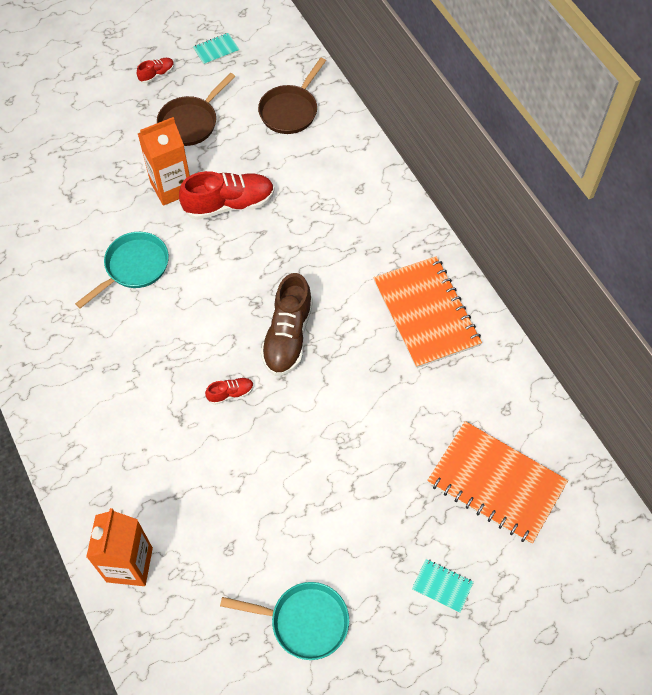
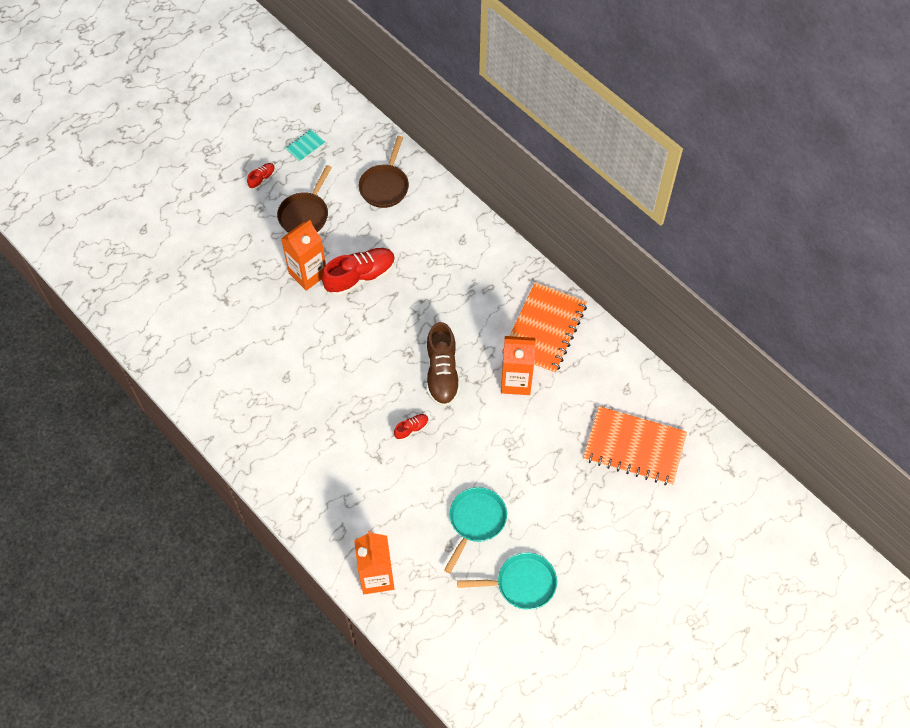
camera: 15 degrees left, 0 degrees up
(134, 267) = (300, 347): turquoise pan -> turquoise pan (476, 521)
(373, 366) = (516, 381): none -> orange carton
(426, 313) = (544, 329): orange notebook -> orange notebook turned 60 degrees clockwise
(442, 586) = (615, 532): turquoise notebook -> none

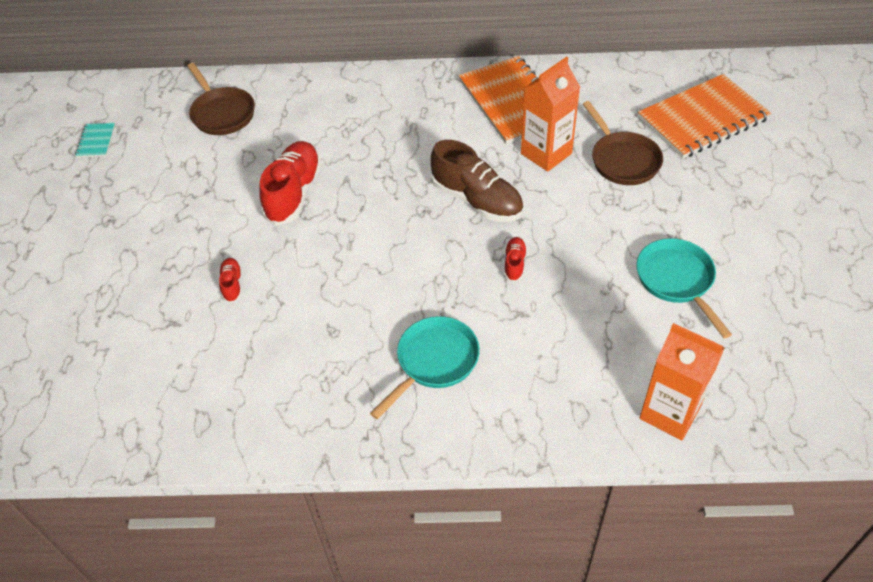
camera: 45 degrees left, 10 degrees down
(262, 179) = (80, 196): red shoe -> red shoe (232, 284)
(305, 214) = (168, 189): brown pan -> brown pan (622, 160)
(308, 274) = (236, 231): orange carton -> none
(522, 584) = (786, 289): turquoise pan -> turquoise pan (434, 362)

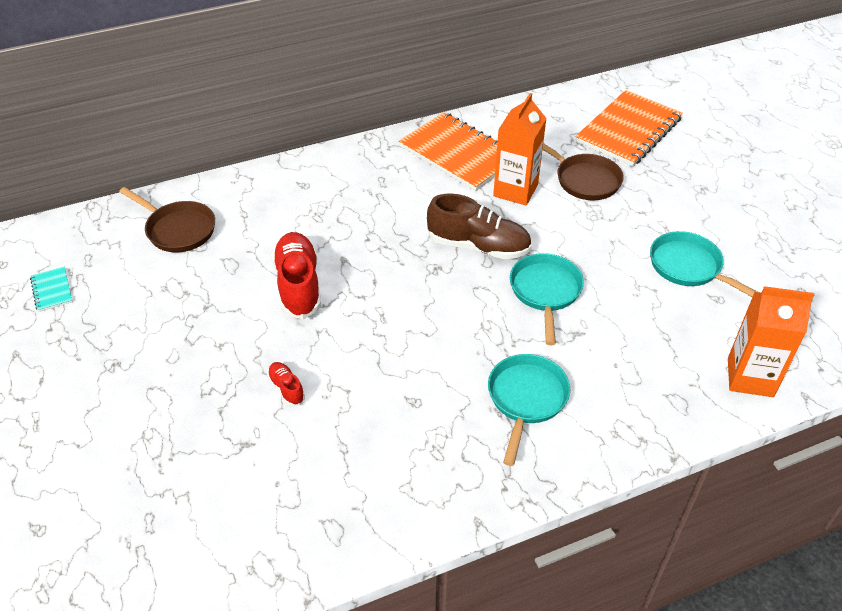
camera: 25 degrees left, 5 degrees down
(514, 264) = (545, 292): red shoe -> turquoise pan

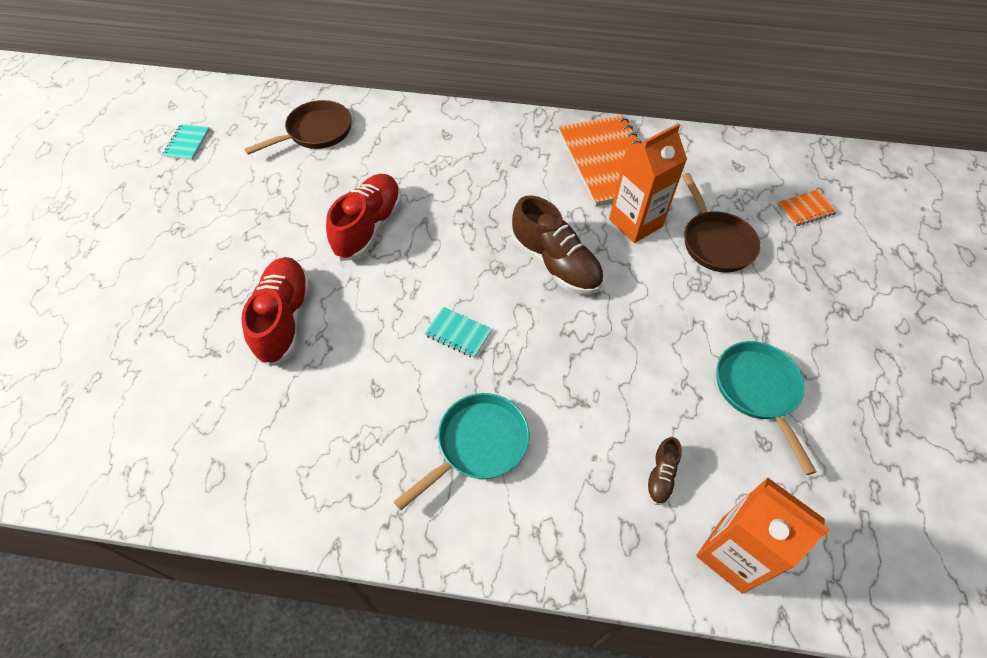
camera: 30 degrees right, 10 degrees up
(178, 229) = (316, 132): brown pan -> brown pan turned 105 degrees counterclockwise
(286, 388) = (284, 318): red shoe -> red shoe, size x2.12
(445, 330) = (458, 333): none -> turquoise notebook
(545, 292) = (583, 342): turquoise pan -> none
(628, 130) = (805, 209): orange notebook -> orange notebook, size x0.43
(669, 353) = (660, 476): none -> brown shoe

